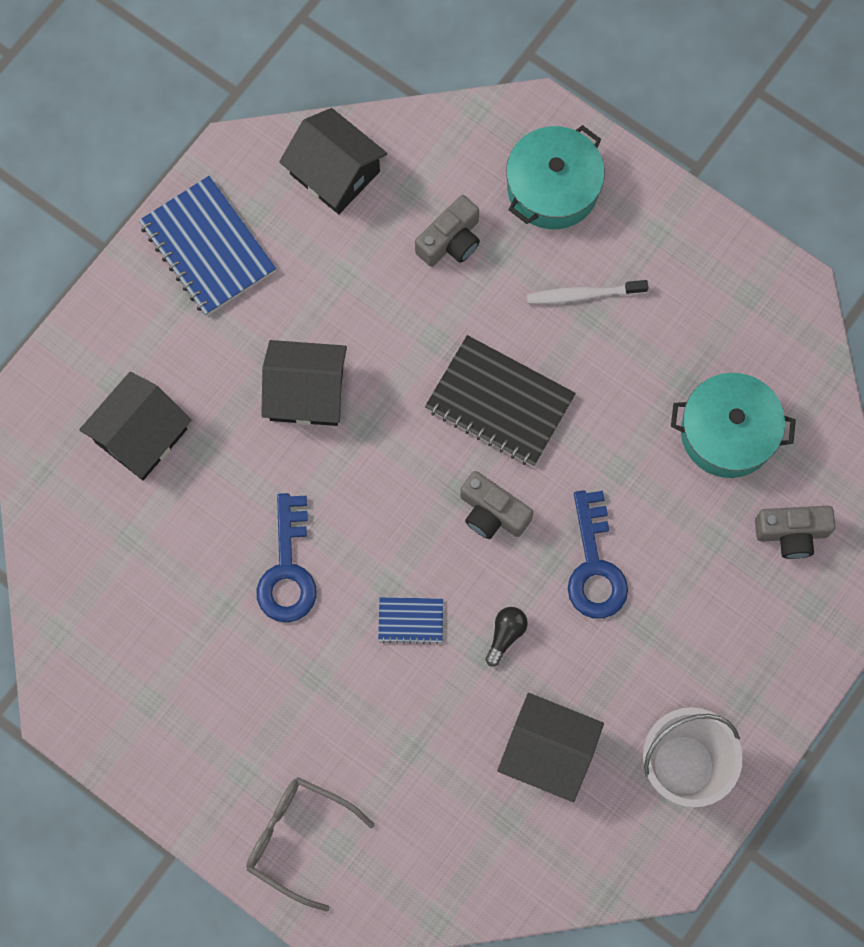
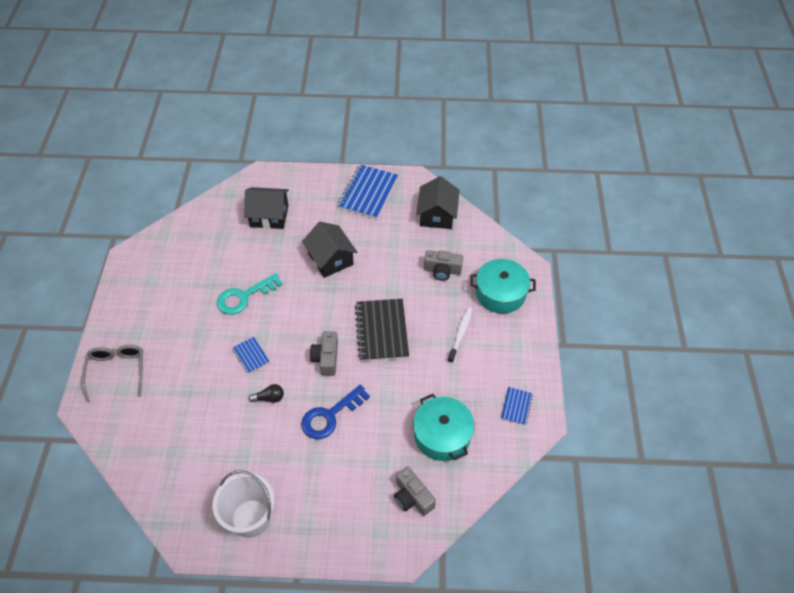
camera: 55 degrees right, 20 degrees down
(287, 570) = (244, 297): blue key -> turquoise key
(548, 751) = (221, 450): black house -> none
(583, 295) = (460, 334): white toothbrush -> white toothbrush turned 60 degrees clockwise
(751, 304) = (516, 406): none -> blue notebook

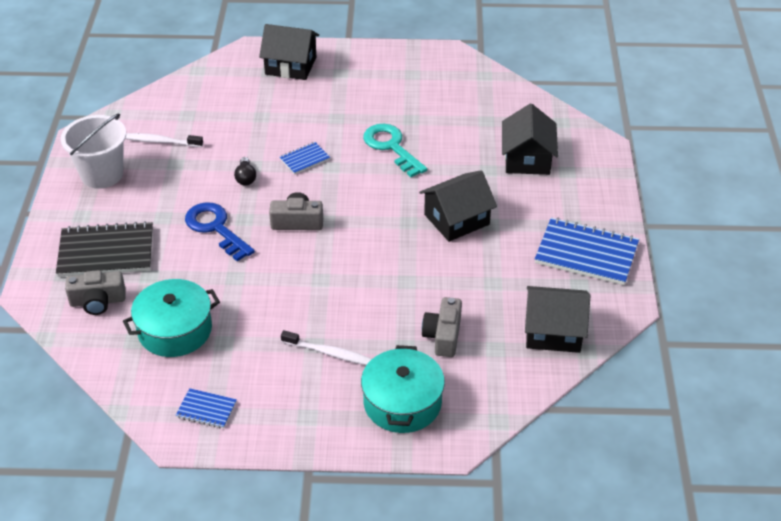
camera: 90 degrees right, 10 degrees down
(117, 371) = (291, 65): grey glasses -> black house
(210, 471) = (161, 142): none -> white toothbrush
(382, 331) = (337, 272): black notebook -> black notebook (106, 252)
(412, 497) = (98, 301): grey camera -> grey camera turned 150 degrees counterclockwise

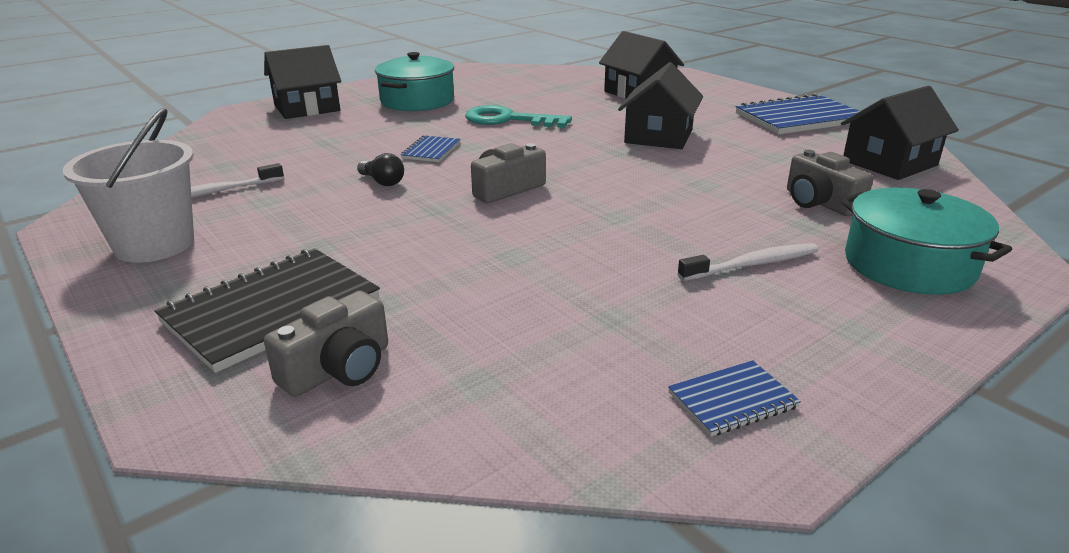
camera: 40 degrees left, 15 degrees down
(175, 330) = (522, 339): turquoise pot -> turquoise pot (417, 101)
(215, 228) = (412, 228): blue key -> none

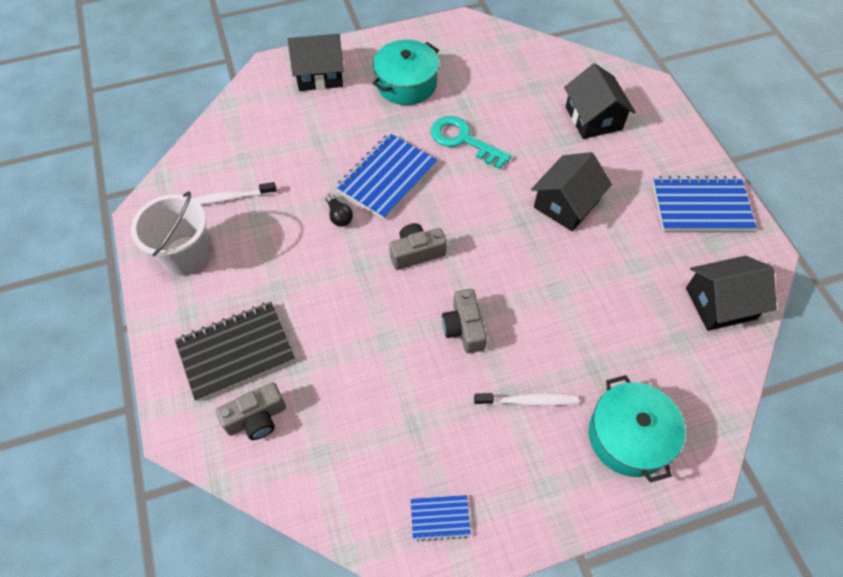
camera: 20 degrees right, 30 degrees up
(431, 151) = (387, 177): blue notebook -> blue notebook, size x2.01
(820, 202) = (624, 342): grey camera -> grey camera (464, 328)

